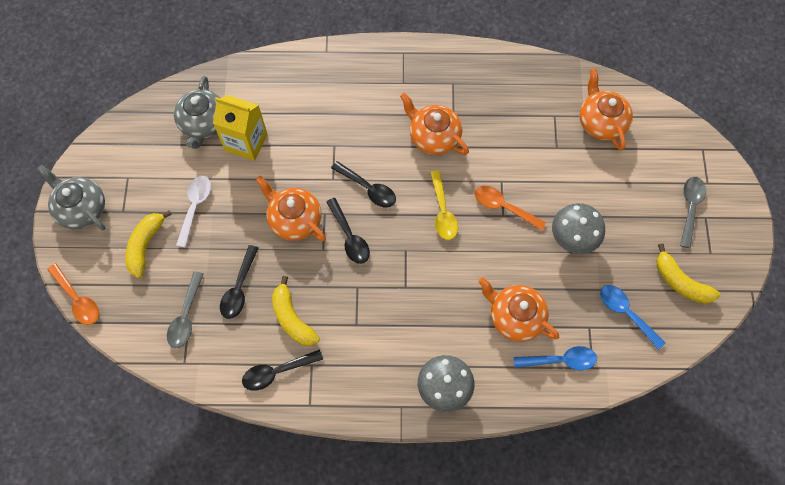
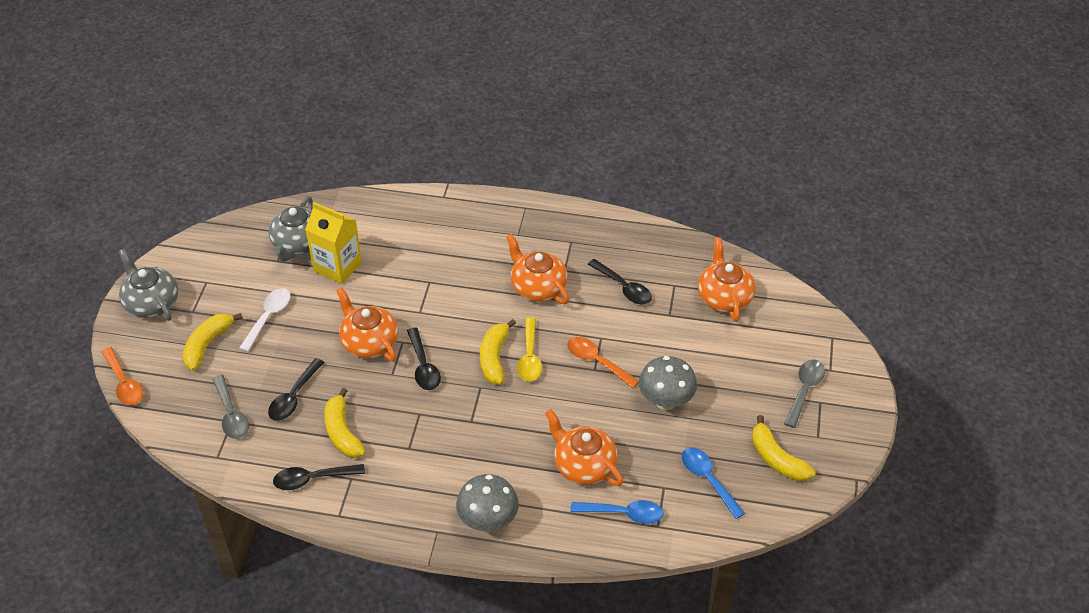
camera: 10 degrees right, 20 degrees down
(186, 316) = (231, 414): grey spoon -> grey spoon turned 45 degrees counterclockwise
(368, 189) = (455, 325): black spoon -> black spoon (623, 288)
(411, 218) = (494, 358): none -> yellow banana

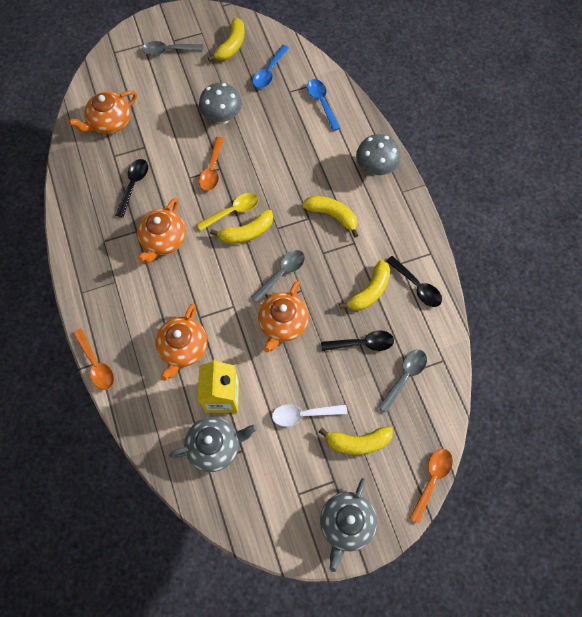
camera: 120 degrees left, 20 degrees up
(423, 366) = (282, 273): black spoon -> grey spoon
(442, 194) = (96, 364): none -> orange spoon
(457, 444) = (332, 215): none -> yellow banana
(584, 465) = (301, 138): orange teapot -> orange teapot (183, 348)

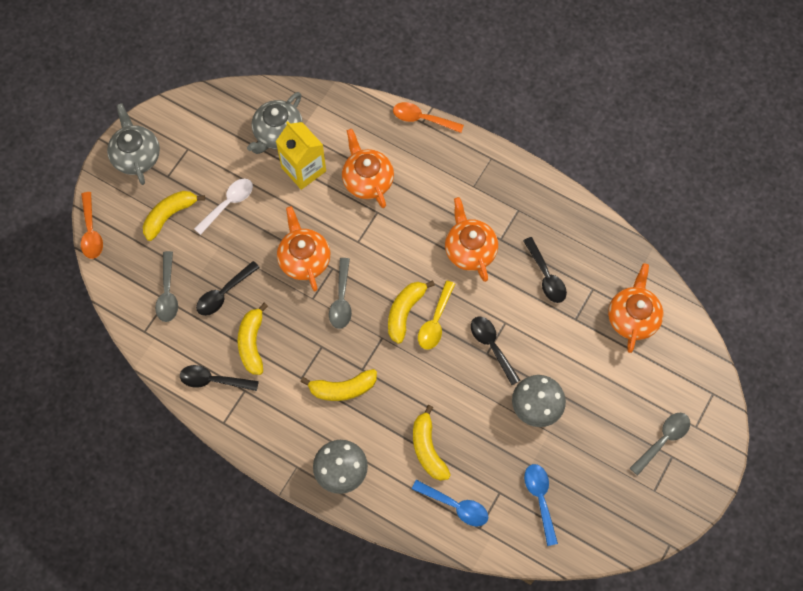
camera: 140 degrees right, 0 degrees up
(212, 170) = (492, 346): orange spoon -> black spoon
(231, 46) = (608, 500): yellow banana -> yellow banana (428, 449)

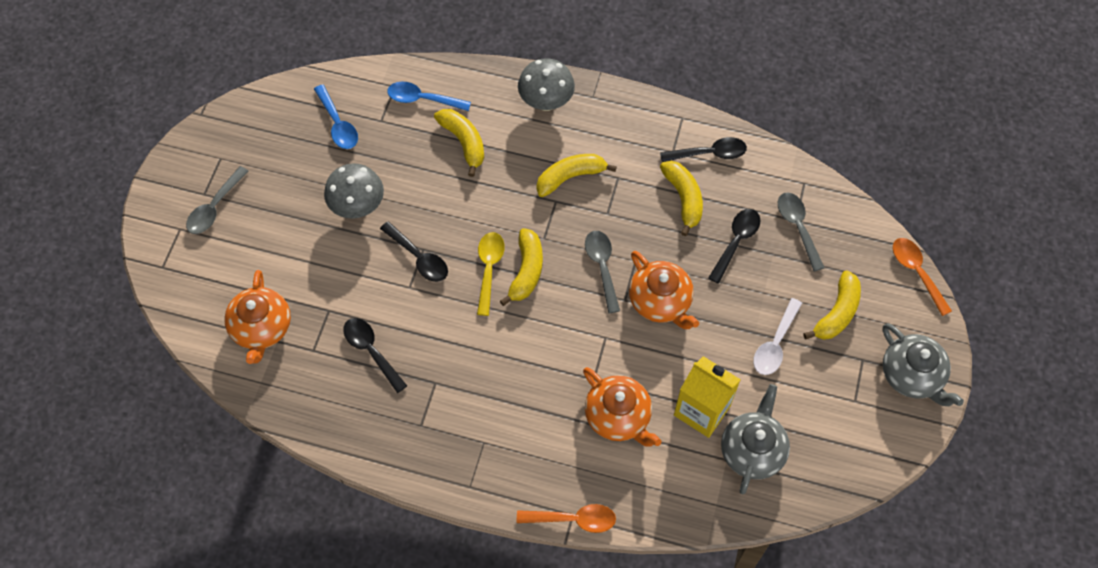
camera: 165 degrees right, 5 degrees down
(470, 250) = (469, 360): orange teapot -> none

